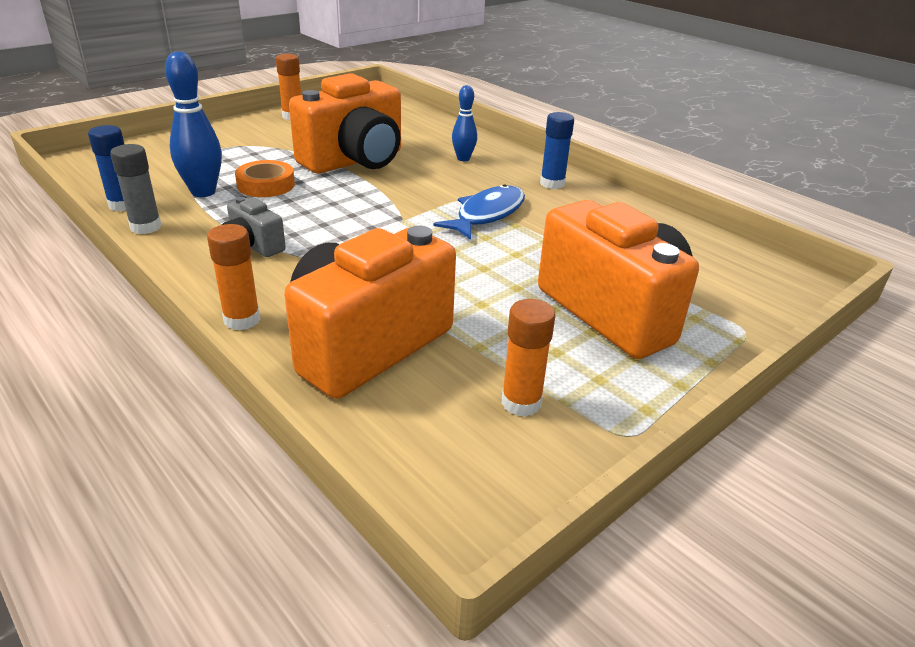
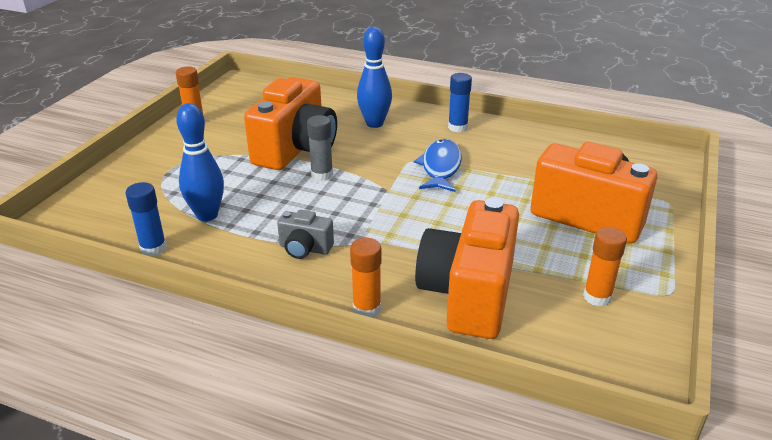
camera: 25 degrees left, 0 degrees up
(146, 227) = (199, 261): grey glue stick -> grey glue stick (322, 175)
(266, 185) = (250, 193): orange tape -> none
(463, 159) = (374, 123): blue bowling pin -> blue bowling pin, size x1.63

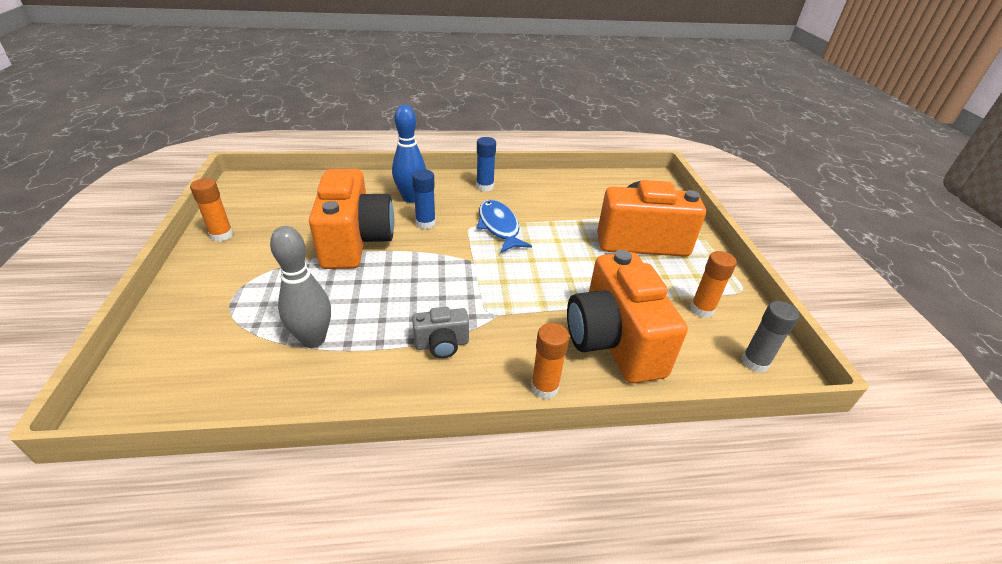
camera: 30 degrees left, 5 degrees up
(153, 248) = (279, 399): blue glue stick -> blue glue stick (425, 223)
(207, 215) = (313, 339): blue bowling pin -> grey bowling pin
(322, 175) = (400, 261): grey glue stick -> grey glue stick (754, 362)

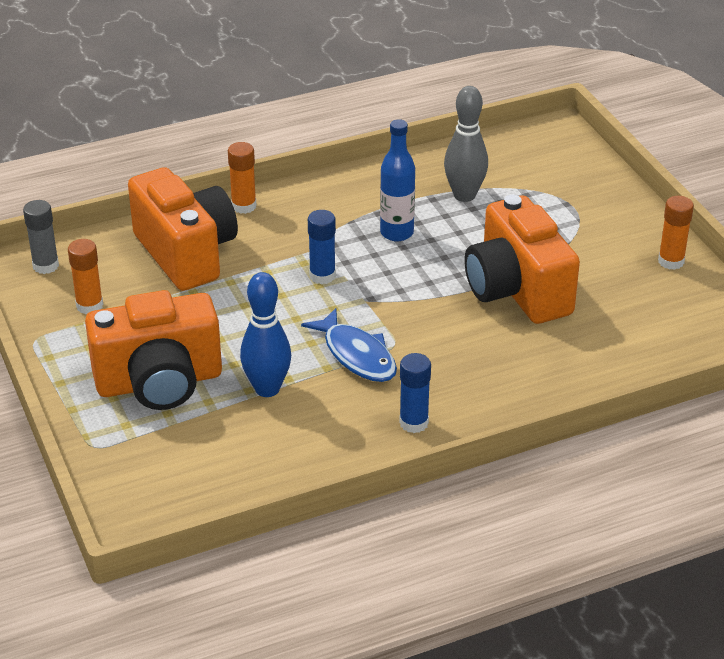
camera: 165 degrees right, 0 degrees up
(409, 313) = (397, 233): none -> blue bottle
(411, 198) = (504, 371): blue bowling pin -> blue bowling pin (267, 389)
(425, 223) = (455, 336): blue glue stick -> blue glue stick (322, 276)
(442, 344) = (349, 216): grey camera -> none

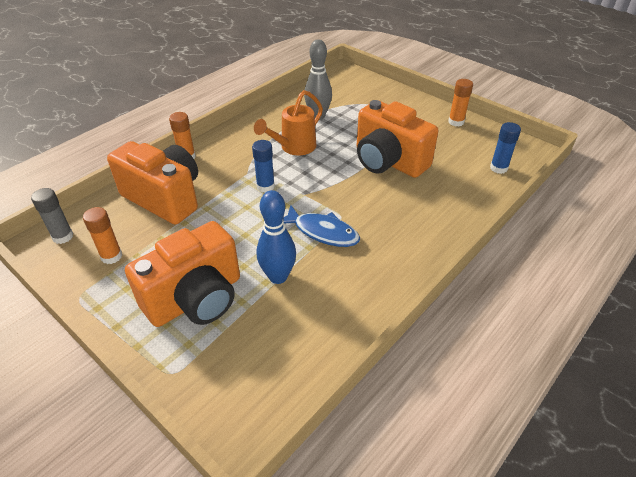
camera: 25 degrees left, 5 degrees up
(397, 233) = (294, 147): blue bottle -> orange watering can
(414, 423) = (392, 267): blue glue stick -> blue glue stick (498, 168)

